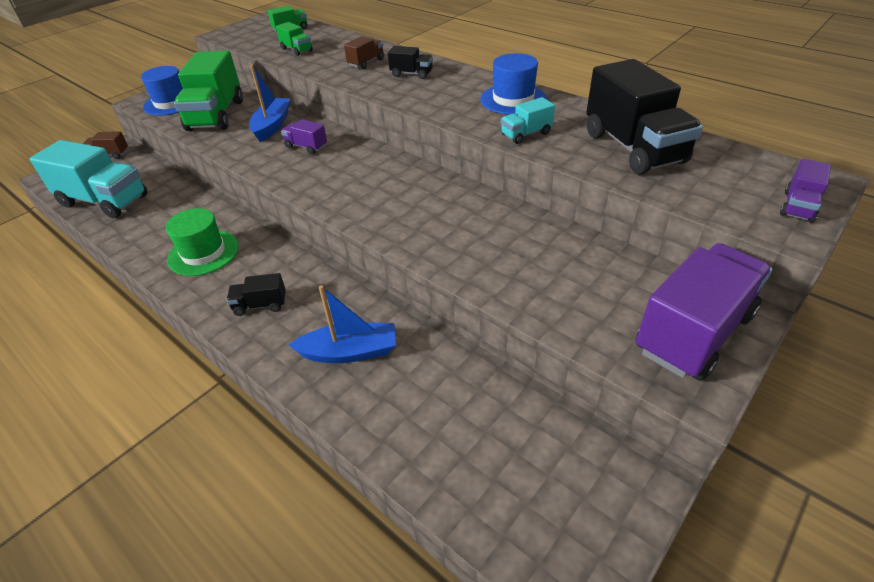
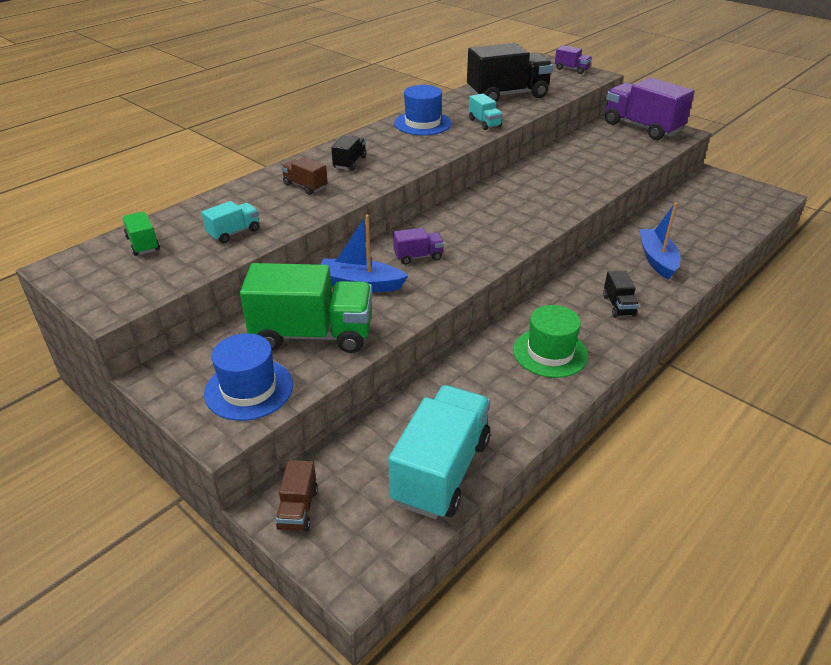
camera: 90 degrees left, 5 degrees down
(296, 50) = (234, 233): green truck -> turquoise truck
(306, 147) = (418, 257): purple truck -> purple truck turned 135 degrees counterclockwise

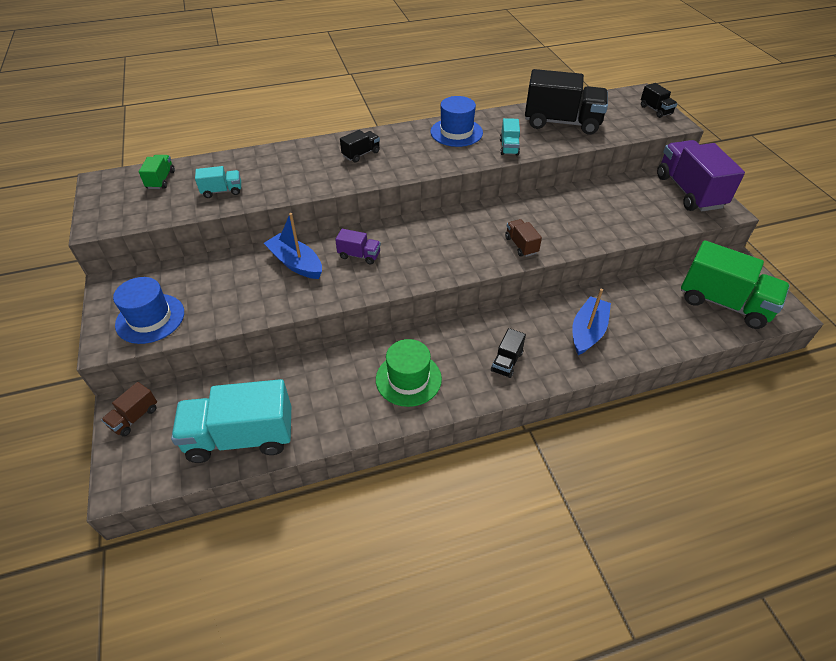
camera: 30 degrees right, 10 degrees up
(305, 186) = (308, 166): brown truck -> brown truck (521, 245)
(313, 334) = (226, 293): green truck -> green truck (724, 303)
(441, 471) = (241, 437): turquoise truck -> turquoise truck turned 150 degrees counterclockwise
(571, 69) = (655, 110): purple truck -> black truck

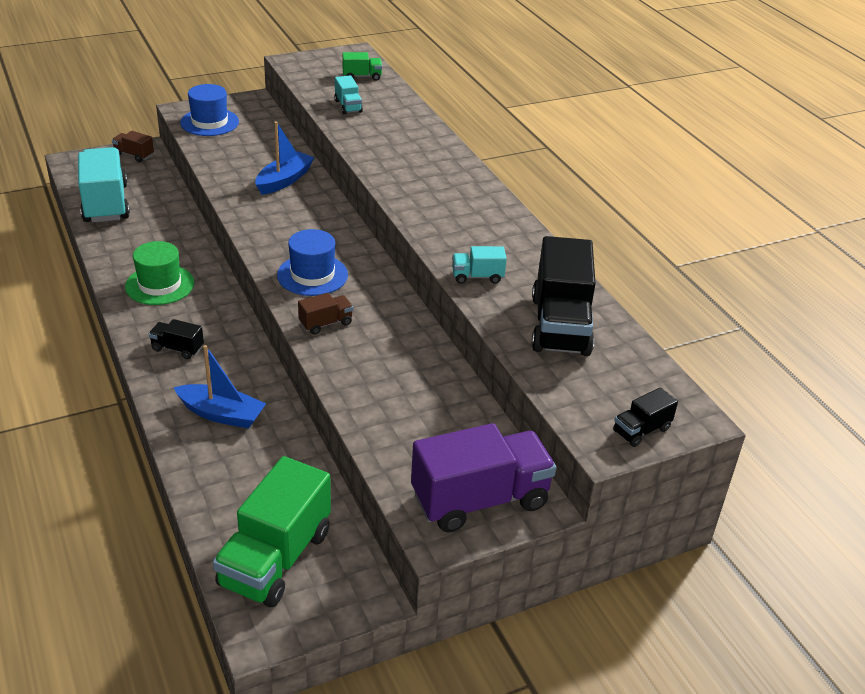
camera: 80 degrees right, 10 degrees down
(359, 255) = (299, 214): purple truck -> none
(361, 154) = (433, 174): black truck -> none
(456, 132) = (502, 236): blue hat -> blue hat (312, 275)

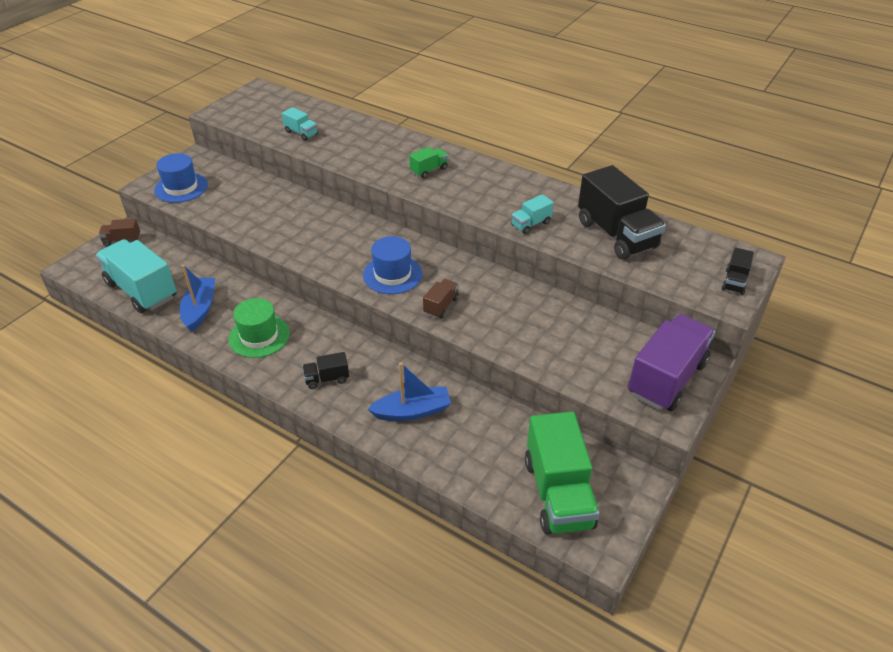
camera: 30 degrees left, 5 degrees up
(284, 180) = (292, 211): blue boat -> blue boat (200, 309)
(362, 77) = (285, 106): green truck -> green truck (429, 170)

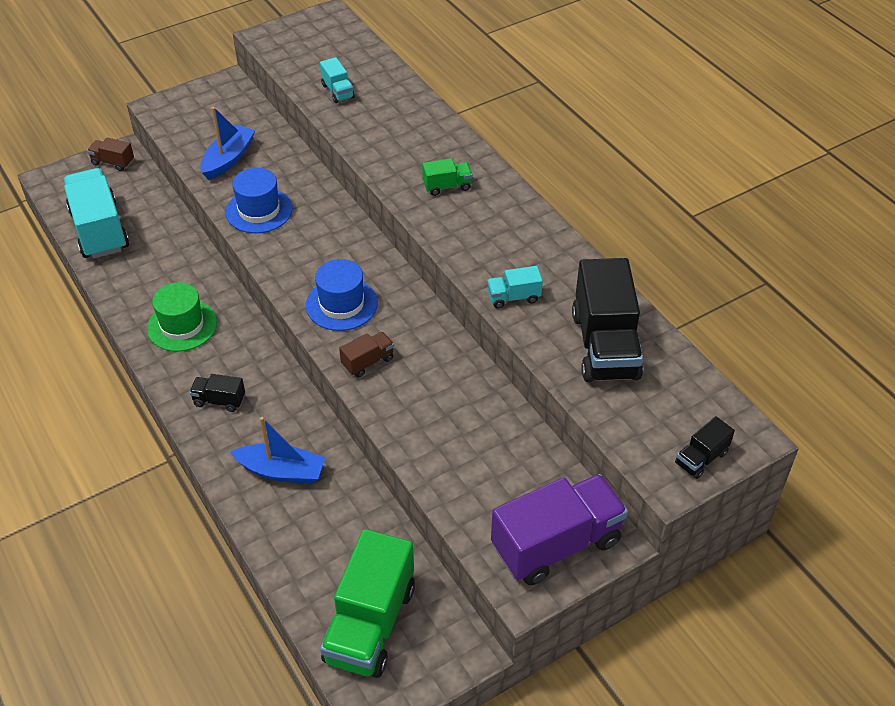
camera: 25 degrees right, 5 degrees up
(181, 187) = (189, 120): blue hat -> blue hat (259, 210)
(200, 309) = (143, 272): blue boat -> blue boat (228, 159)

